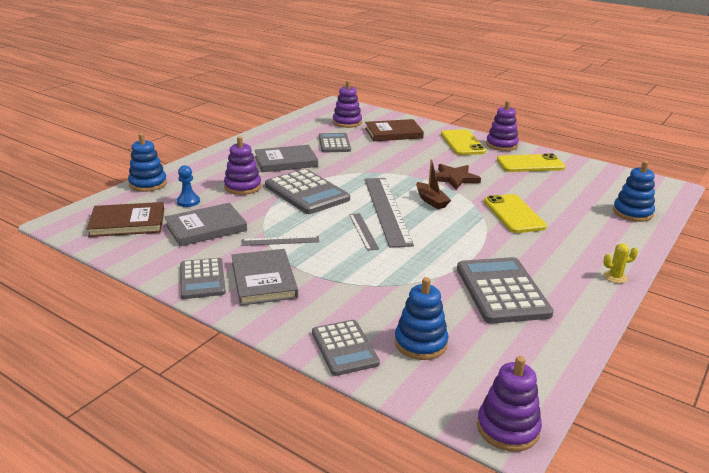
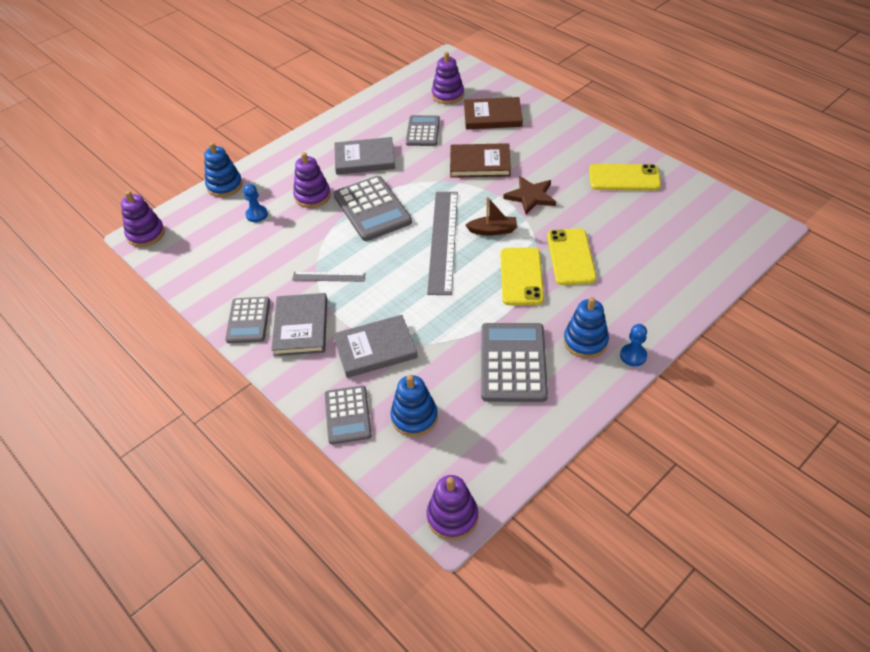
camera: 15 degrees right, 20 degrees up
(127, 223) = (197, 240): brown book -> brown book (480, 163)
(206, 227) = (265, 253): grey book -> grey book (375, 349)
(363, 231) = (410, 270): grey ruler -> none
(431, 201) = (493, 230): brown boat -> brown boat turned 75 degrees counterclockwise
(462, 143) = (563, 137): yellow phone -> yellow phone (521, 276)
(501, 145) = (606, 143): purple stacking toy -> purple stacking toy (146, 234)
(615, 277) = (633, 356): yellow cactus -> blue pawn
(632, 213) = (700, 265): blue stacking toy -> blue stacking toy (585, 341)

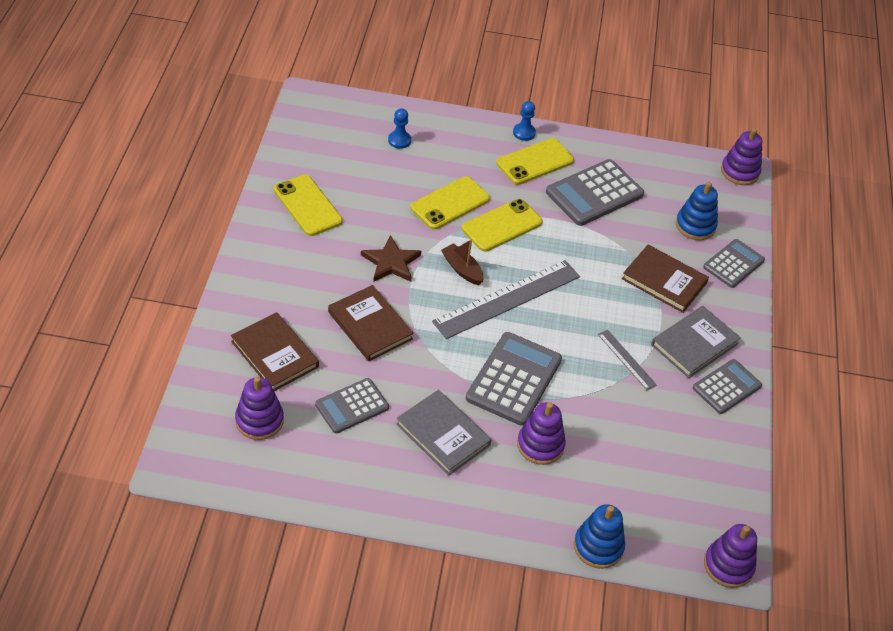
camera: 135 degrees left, 0 degrees up
(257, 214) = (609, 478): blue pawn -> blue pawn (399, 140)
(375, 349) = (664, 281): grey book -> brown book
(585, 341) = (535, 162): blue stacking toy -> yellow phone

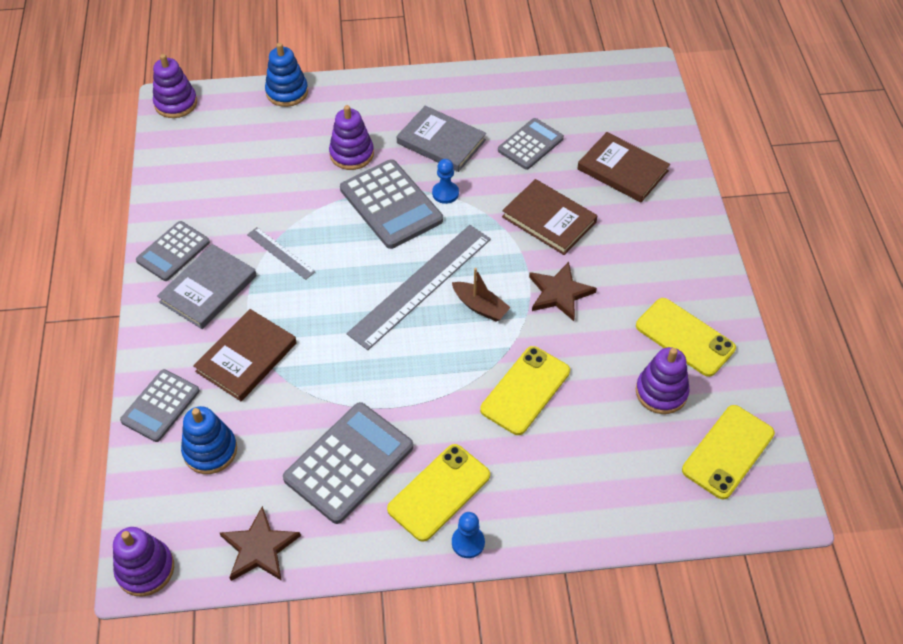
camera: 170 degrees right, 5 degrees up
(259, 420) = (602, 114): purple stacking toy -> purple stacking toy (661, 392)
(399, 140) = (628, 471): blue pawn -> blue pawn (445, 193)
(502, 225) = (453, 377): yellow phone -> yellow phone (728, 452)
(514, 379) = (391, 205): grey calculator -> grey calculator turned 45 degrees counterclockwise
(663, 164) = (259, 548): none -> brown star
(664, 281) = (246, 357): brown book -> brown book turned 75 degrees counterclockwise

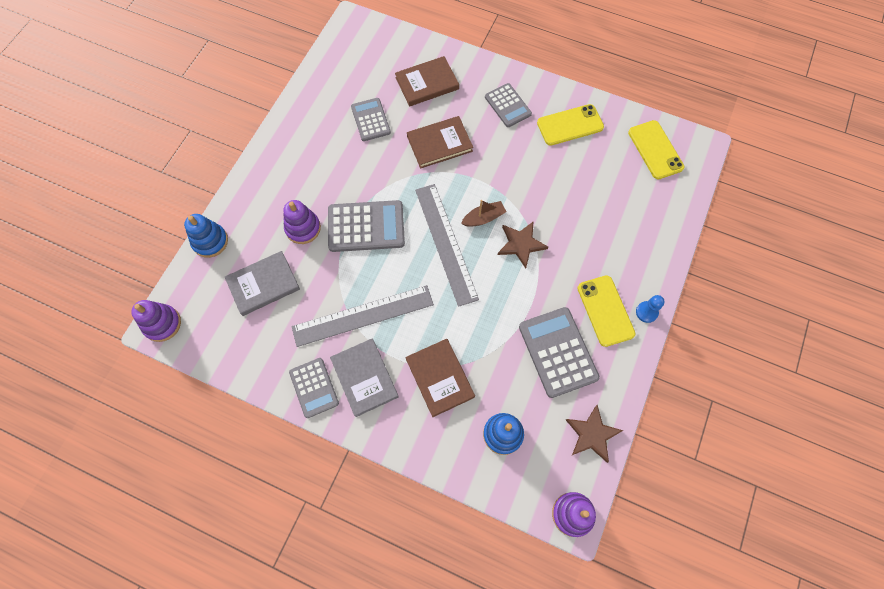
camera: 60 degrees left, 15 degrees up
(160, 406) = (448, 452): grey calculator -> grey calculator (507, 105)
(280, 253) = (363, 315): grey ruler -> grey ruler, size x2.09
(441, 142) = (331, 169): grey book -> grey book (263, 284)
(445, 193) = (378, 189): blue pawn -> none
(525, 390) = (560, 227): yellow phone -> none
(559, 293) = (500, 170): brown star -> brown star (521, 244)
(661, 392) = (600, 158): purple stacking toy -> none

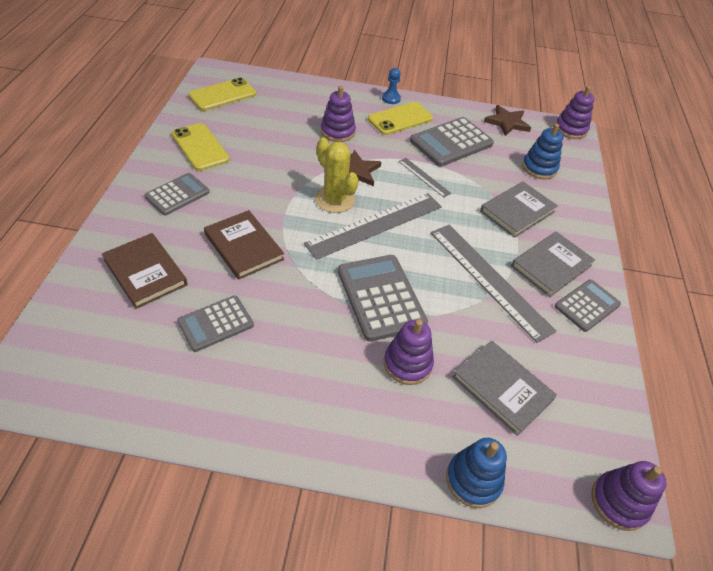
camera: 110 degrees left, 20 degrees down
(440, 378) = (517, 211): brown book -> grey book
(483, 218) = (334, 199): brown boat -> yellow cactus
(504, 305) = (424, 177): none -> grey ruler
(585, 242) = (337, 132): none -> purple stacking toy

